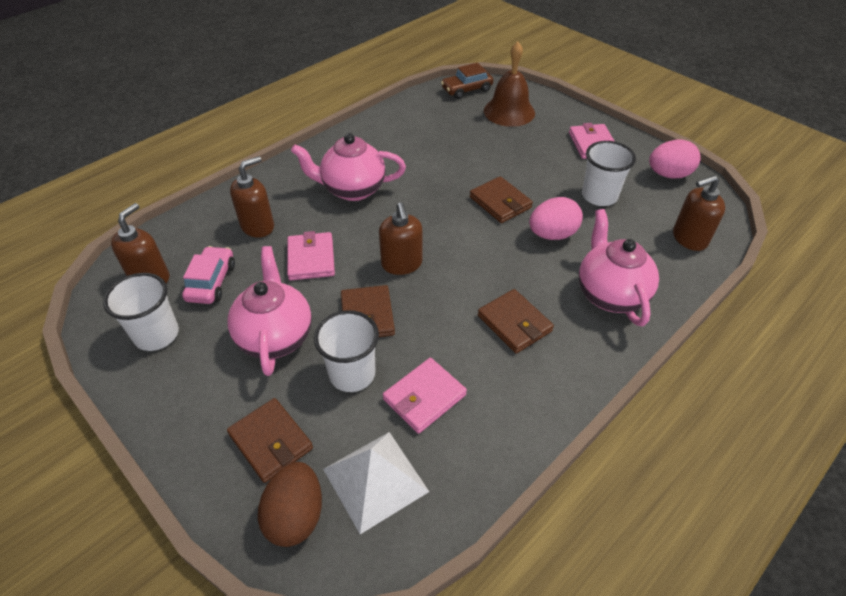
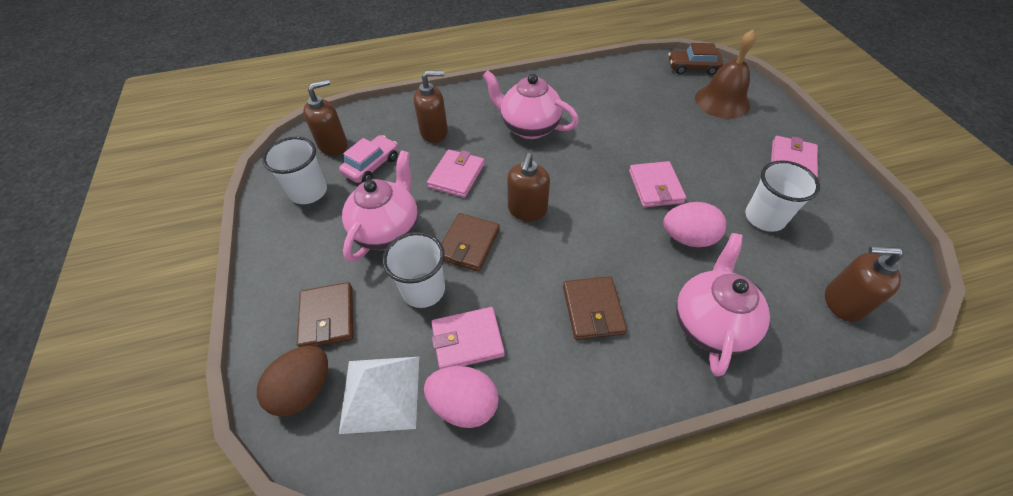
camera: 30 degrees right, 5 degrees up
(500, 202) = (655, 187): brown wallet -> pink wallet
(668, 175) = (862, 223): pink egg -> pink egg (464, 404)

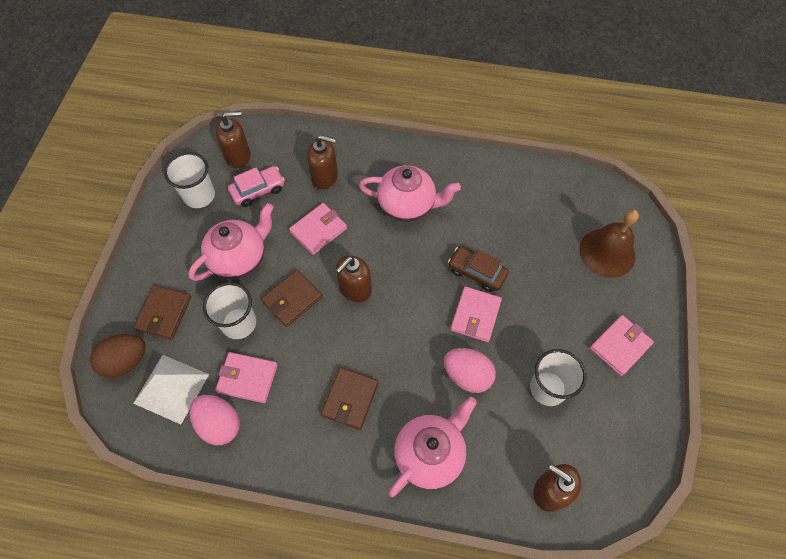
camera: 25 degrees right, 10 degrees up
(529, 127) = (407, 206): pink teapot -> pink teapot turned 135 degrees clockwise
(692, 68) = (609, 201): brown car -> brown car (476, 272)

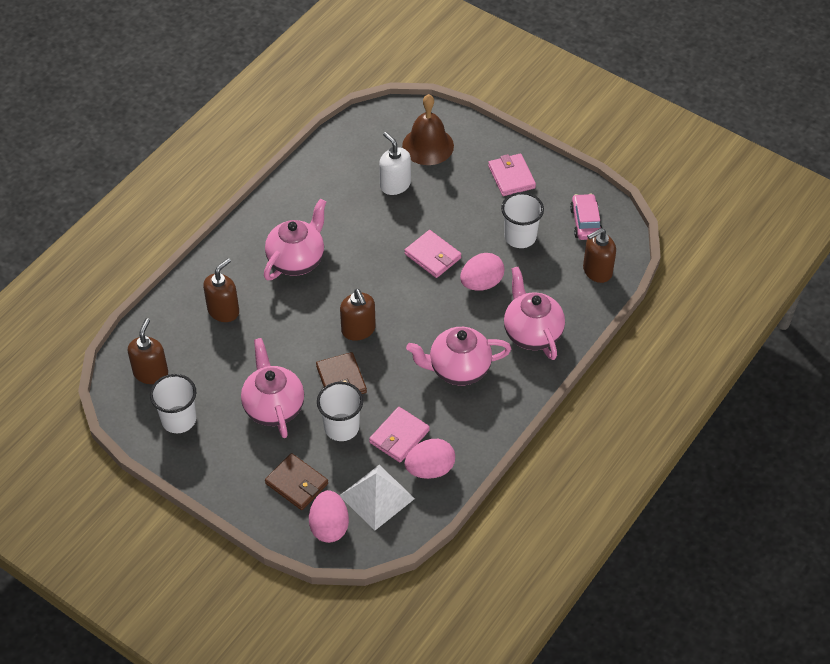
camera: 65 degrees left, 10 degrees down
(126, 361) = (329, 526): brown egg -> pink egg
(258, 190) = (204, 369): pink car -> pink car (585, 222)
(318, 230) = (280, 336): pink wallet -> none
(350, 399) = (458, 369): brown wallet -> pink teapot
(476, 272) = (394, 239): brown car -> none
(541, 245) = (395, 185): none -> white soap dispenser

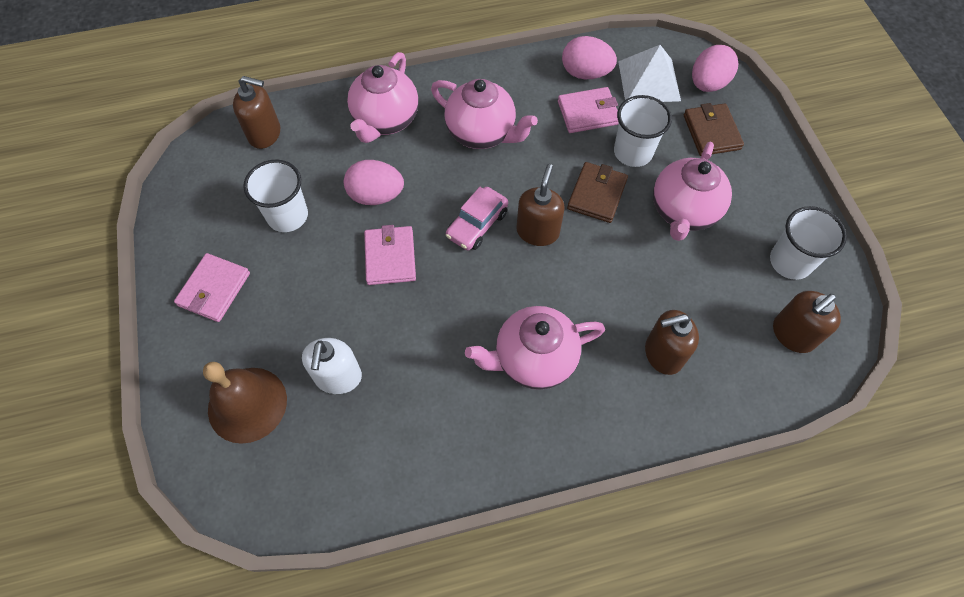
camera: 140 degrees left, 10 degrees up
(585, 222) = (213, 186): pink car -> pink car (477, 224)

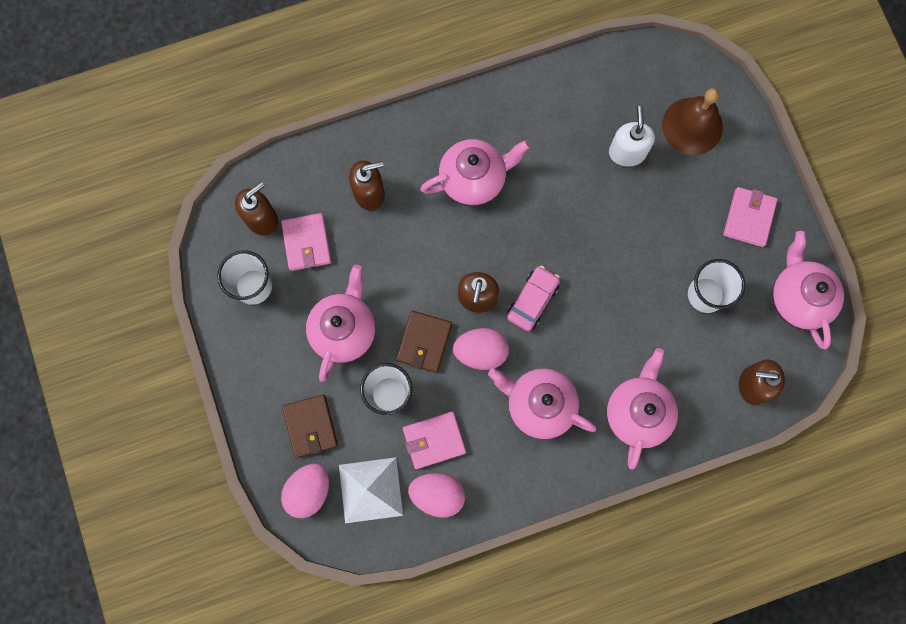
camera: 175 degrees right, 15 degrees up
(190, 205) = (797, 298): none -> pink teapot
(376, 195) = (629, 323): pink egg -> pink egg (481, 352)
(390, 257) = (605, 261): pink wallet -> pink wallet (307, 243)

